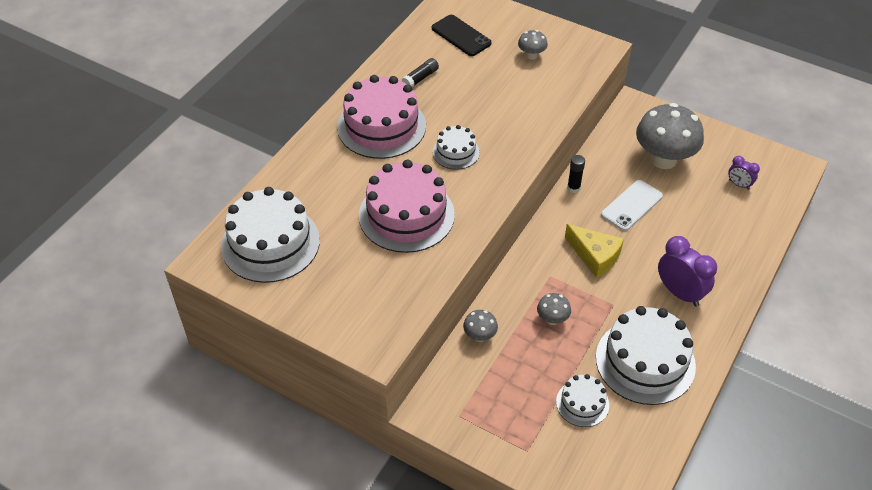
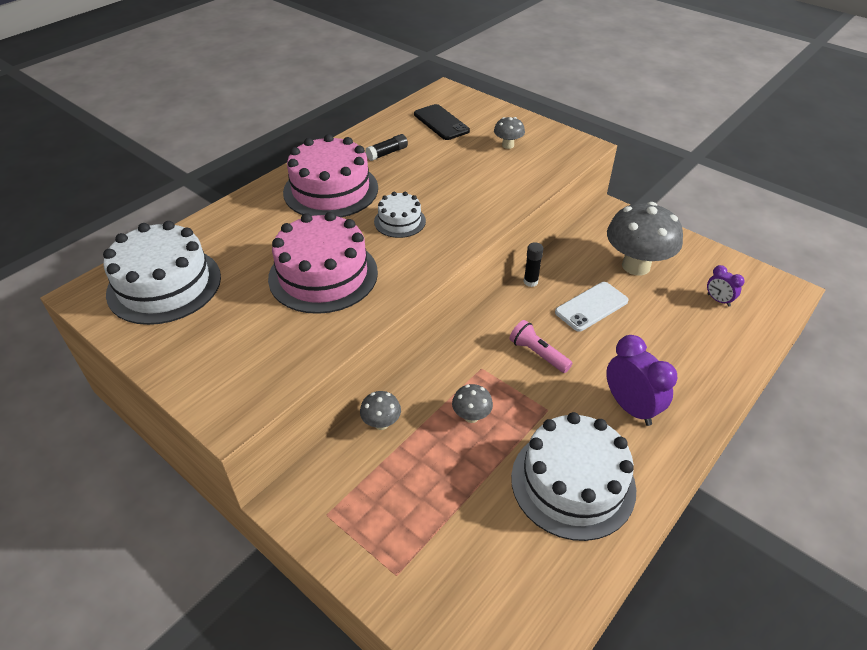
camera: 10 degrees right, 5 degrees down
(582, 403) = (482, 523): white cake -> none
(595, 256) = (538, 354): yellow cheese -> pink flashlight

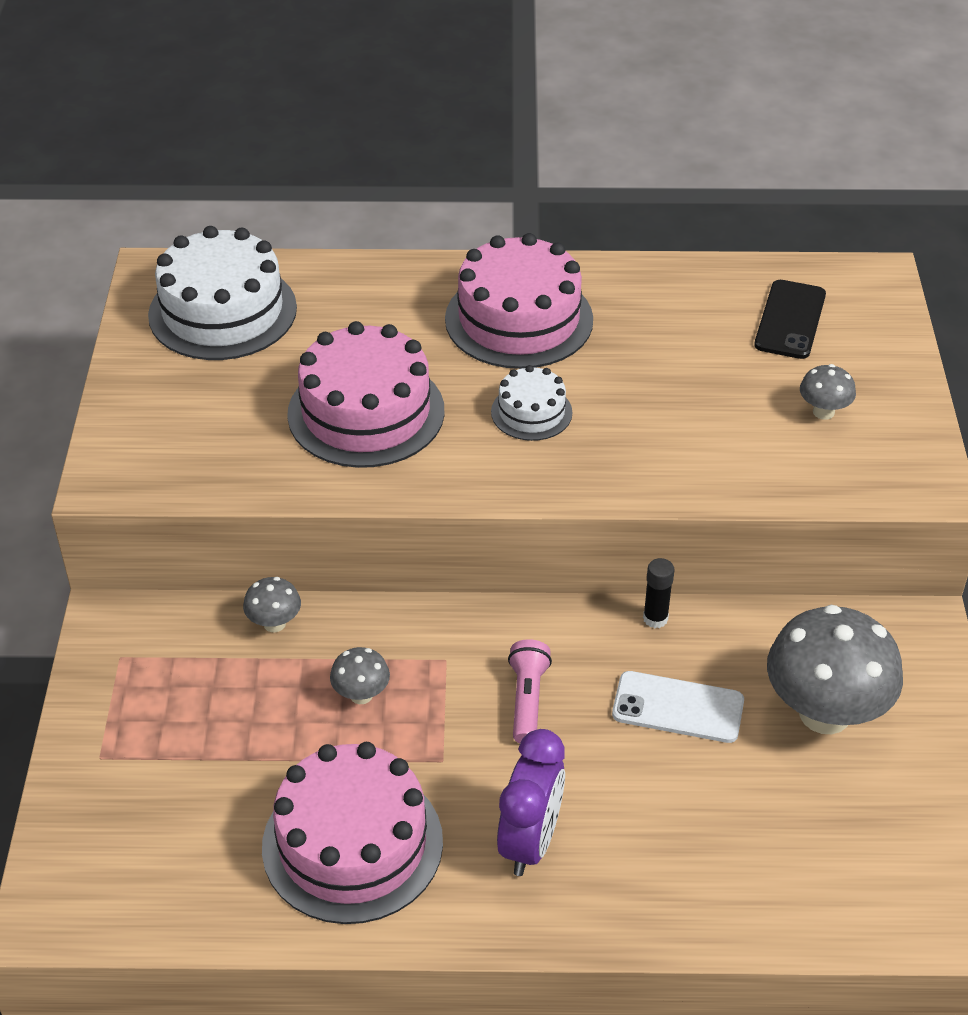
camera: 50 degrees right, 0 degrees up
(387, 153) = (654, 316): black glue stick -> none
(573, 483) = (352, 844): white cake -> pink cake
(718, 300) = (858, 845): purple clock -> none

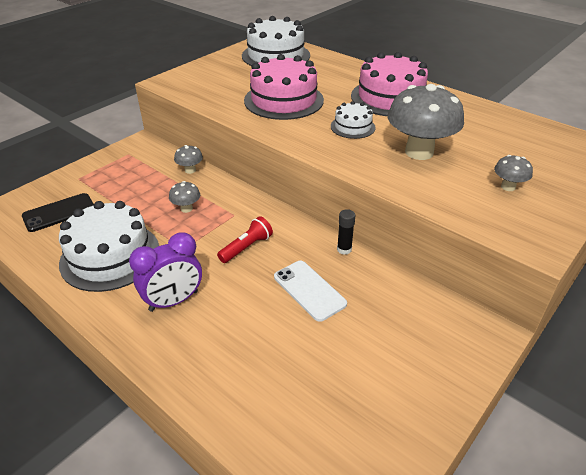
camera: 40 degrees right, 5 degrees down
(352, 844) = (110, 256): pink cake -> white cake
(527, 700) = (246, 247): pink flashlight -> red flashlight
(790, 320) = (533, 146): black phone -> black phone (59, 213)
(824, 713) = (383, 339): grey mushroom -> grey mushroom (419, 152)

